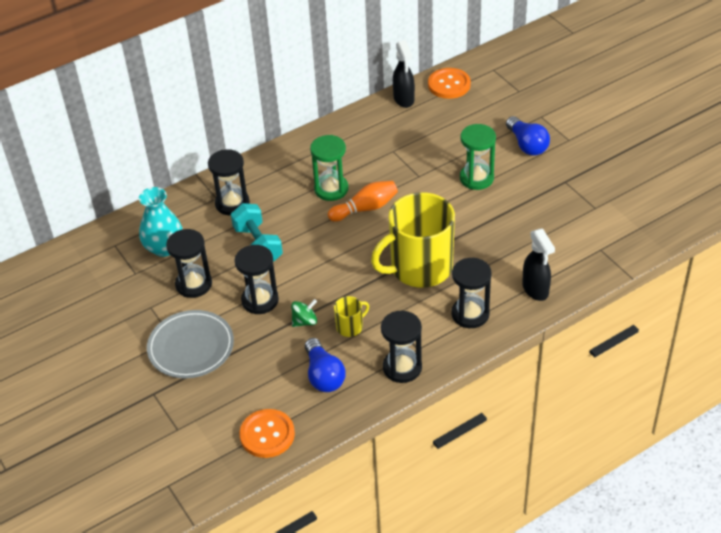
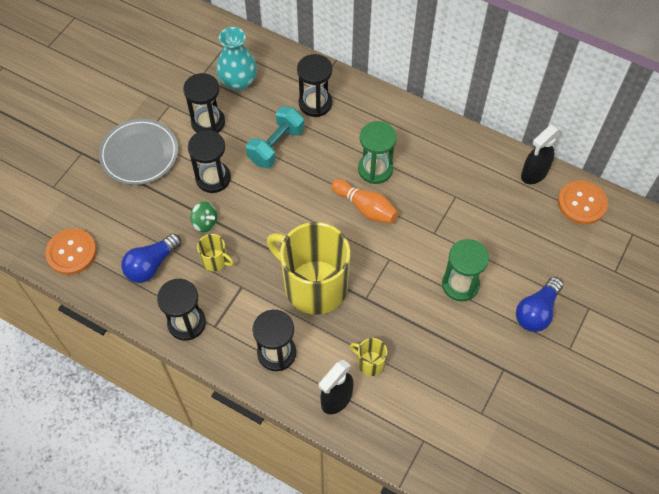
camera: 60 degrees right, 15 degrees up
(514, 257) = (370, 362): none -> yellow mug

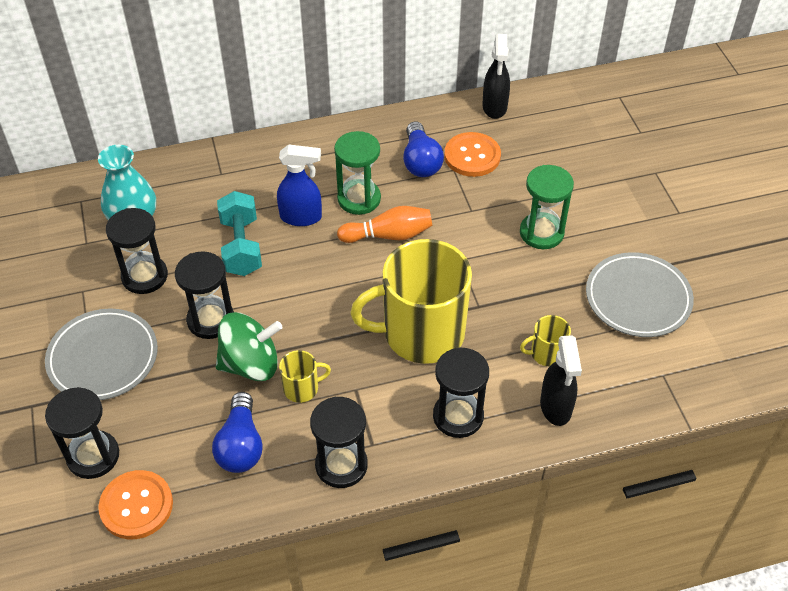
camera: 45 degrees left, 10 degrees down
(205, 223) = (251, 364): green spinning top -> green spinning top, size x1.85
(315, 103) = (236, 185): black hourglass -> black hourglass (93, 456)
(329, 154) = (301, 217): none -> blue spray bottle
(469, 380) = (638, 298): none -> grey plate
(536, 311) = (623, 205): blue light bulb -> blue light bulb (420, 161)
(581, 203) = (557, 102): orange button -> orange button (472, 156)

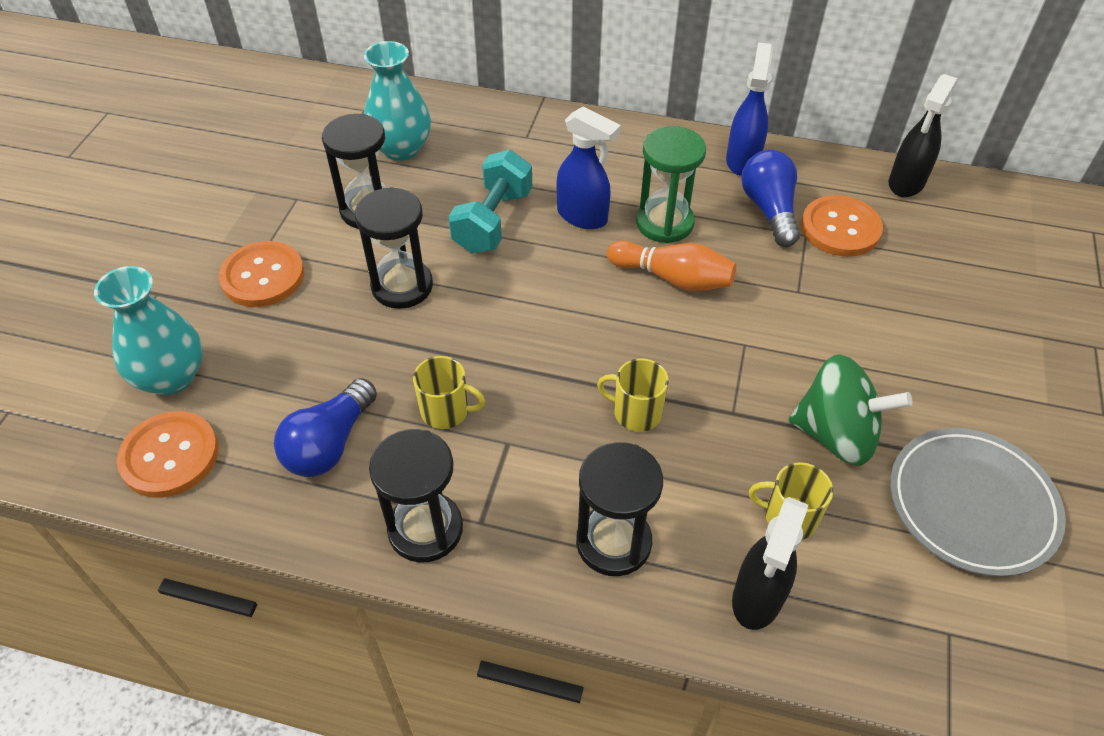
camera: 30 degrees right, 0 degrees up
(93, 456) = (171, 377): black hourglass -> turquoise vase
(103, 358) = (263, 276): grey plate -> orange button
(251, 364) = (409, 355): green spinning top -> green spinning top (836, 435)
(382, 132) = (742, 160): none -> blue spray bottle
(420, 161) = (769, 210): blue light bulb -> blue light bulb turned 150 degrees clockwise
(421, 333) = (636, 412): yellow mug -> yellow mug, size x0.42
(541, 233) = (878, 357): green hourglass -> none

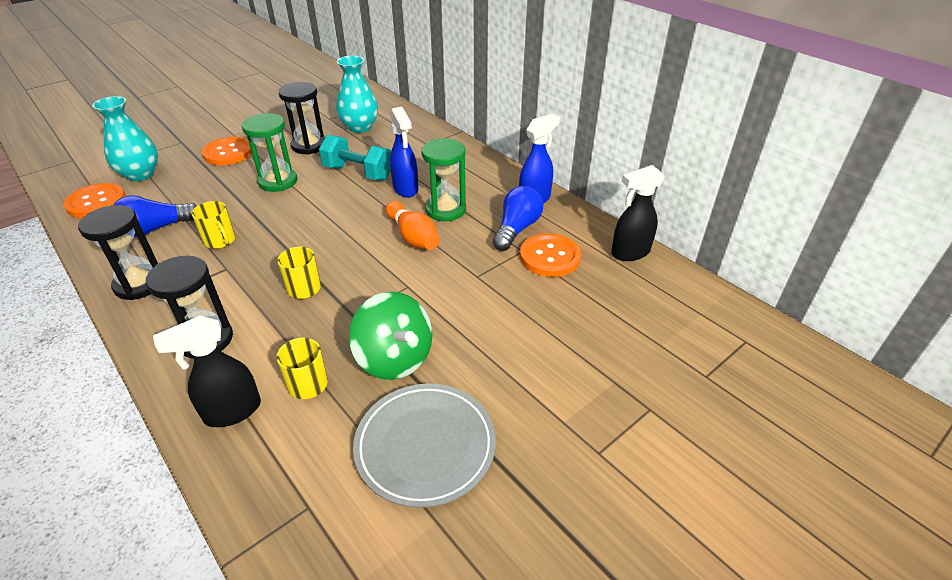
camera: 35 degrees right, 10 degrees down
(402, 286) = (278, 181): black hourglass -> green hourglass
(493, 221) = (358, 173): turquoise dumbbell -> turquoise dumbbell turned 60 degrees clockwise

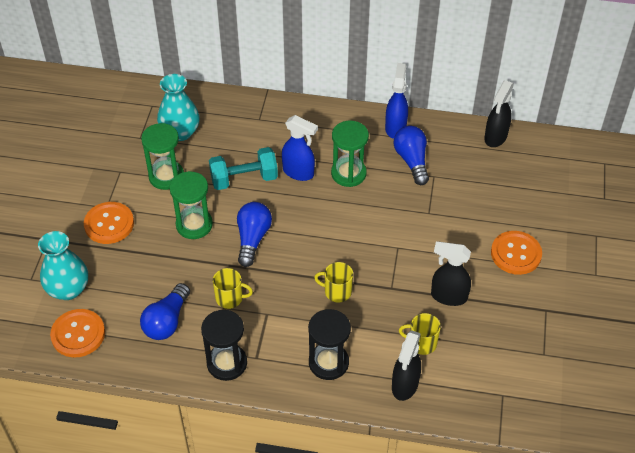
camera: 40 degrees left, 10 degrees up
(302, 212) = (252, 239): none -> blue light bulb
(309, 145) = (166, 176): black hourglass -> green hourglass
(394, 358) = (448, 296): green spinning top -> black spray bottle
(413, 237) = (355, 209): orange bowling pin -> none
(425, 446) = (519, 329): grey plate -> none
(550, 257) = (454, 170): orange button -> orange button (516, 254)

